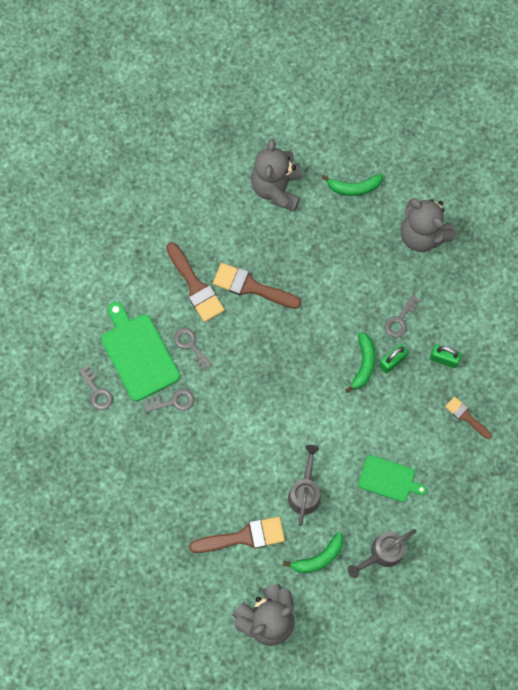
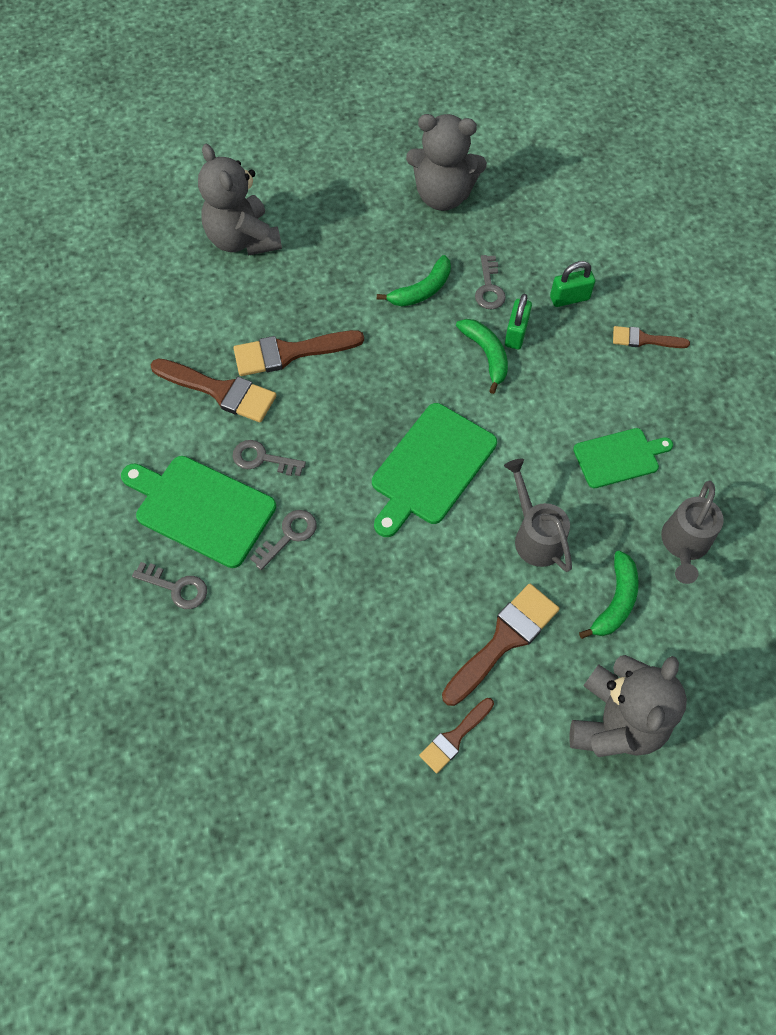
camera: 35 degrees left, 10 degrees down
(181, 568) = (454, 737): none -> brown brush
(279, 413) = (431, 467): none -> green cutting board
(354, 187) = (331, 193): green banana -> green banana (422, 290)

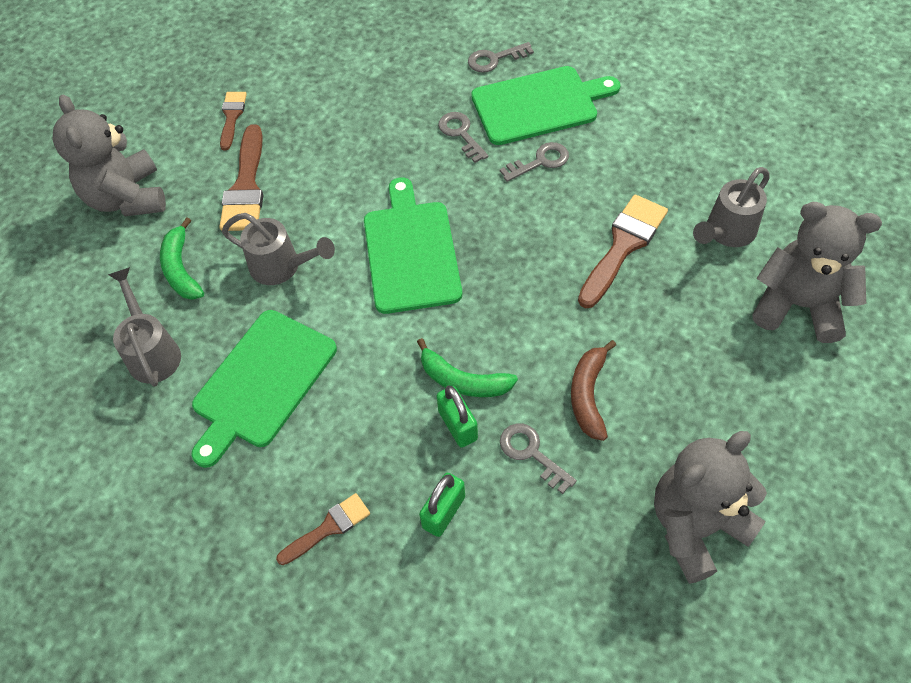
camera: 140 degrees right, 5 degrees down
(217, 308) = (726, 232): none -> grey watering can
(220, 391) = (633, 178): brown brush -> none
(288, 536) = (461, 134): grey key -> grey key turned 150 degrees clockwise
(422, 290) = (588, 394): green banana -> brown banana
(619, 457) = (262, 382): green cutting board -> green cutting board, size x1.58

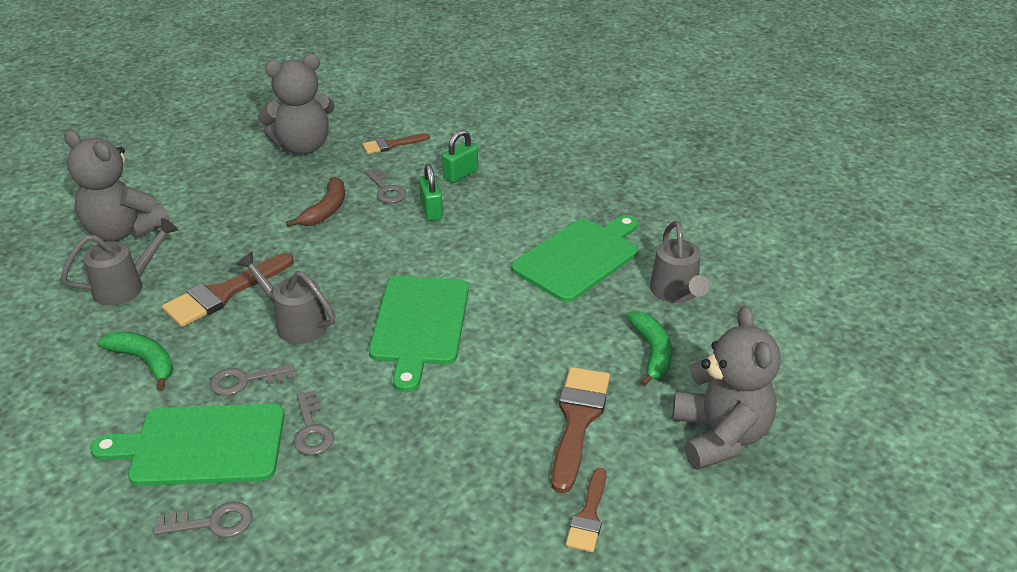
camera: 170 degrees left, 20 degrees down
(281, 267) = (549, 336): grey watering can -> grey watering can (295, 323)
(328, 528) = (541, 179): brown brush -> brown brush (392, 144)
(462, 380) = (415, 232): green banana -> green banana (145, 361)

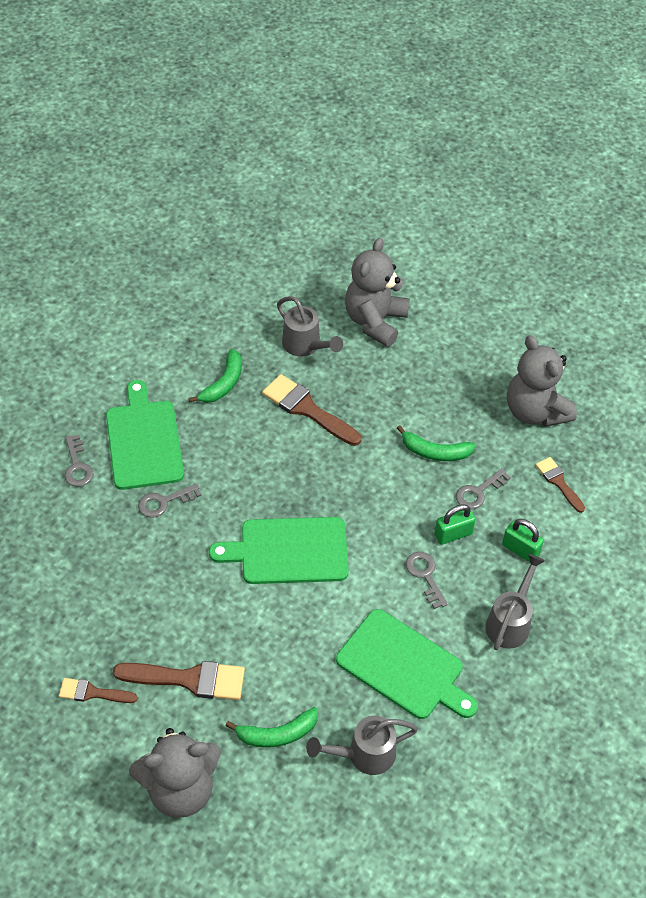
camera: 80 degrees right, 15 degrees up
(245, 381) = (210, 449): grey key -> grey key (425, 576)
(295, 323) = (278, 465): grey watering can -> grey watering can (510, 622)
(326, 210) = (434, 452): brown banana -> green banana

